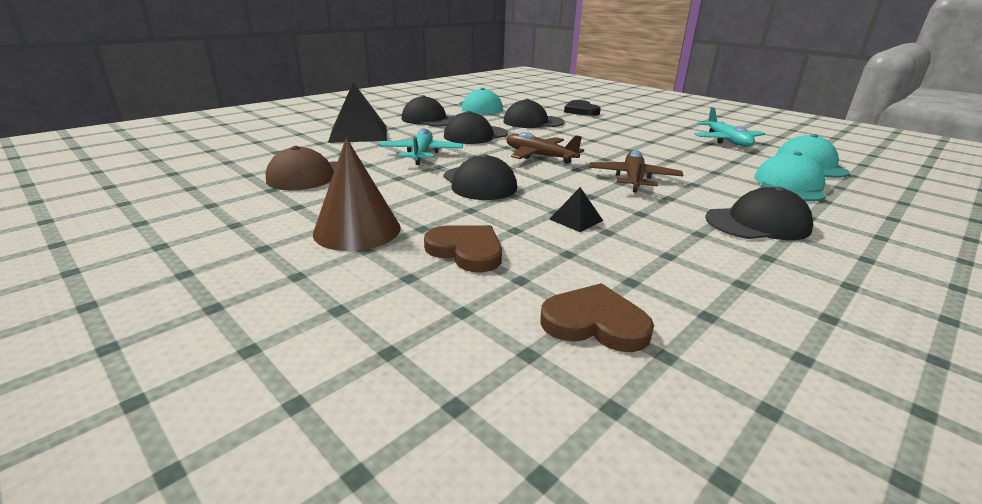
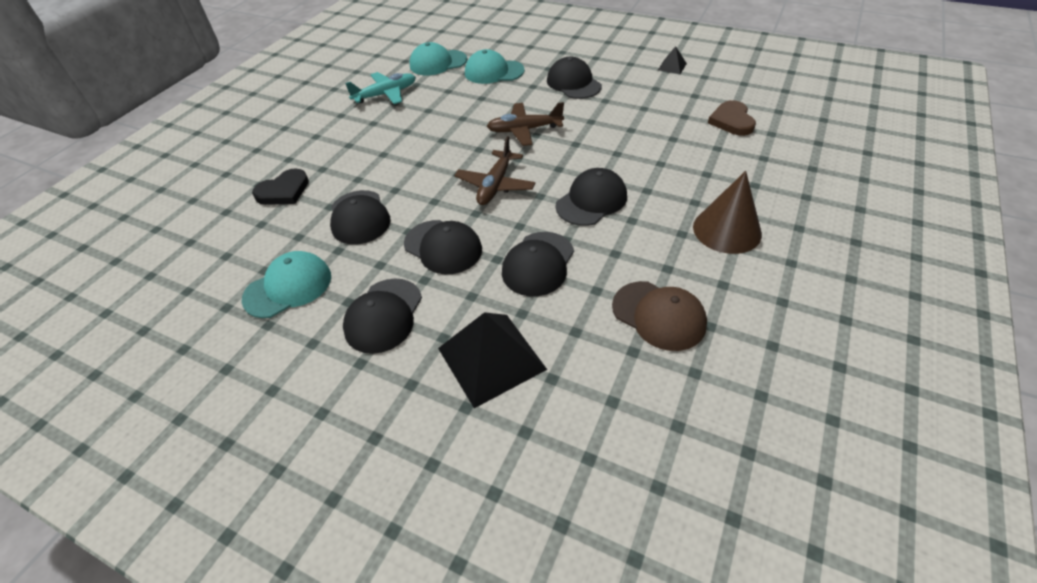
camera: 105 degrees left, 20 degrees up
(422, 154) = (538, 264): turquoise plane -> black cap
(466, 251) = (706, 174): brown heart -> none
(576, 220) = (624, 143): black pyramid -> black pyramid (672, 66)

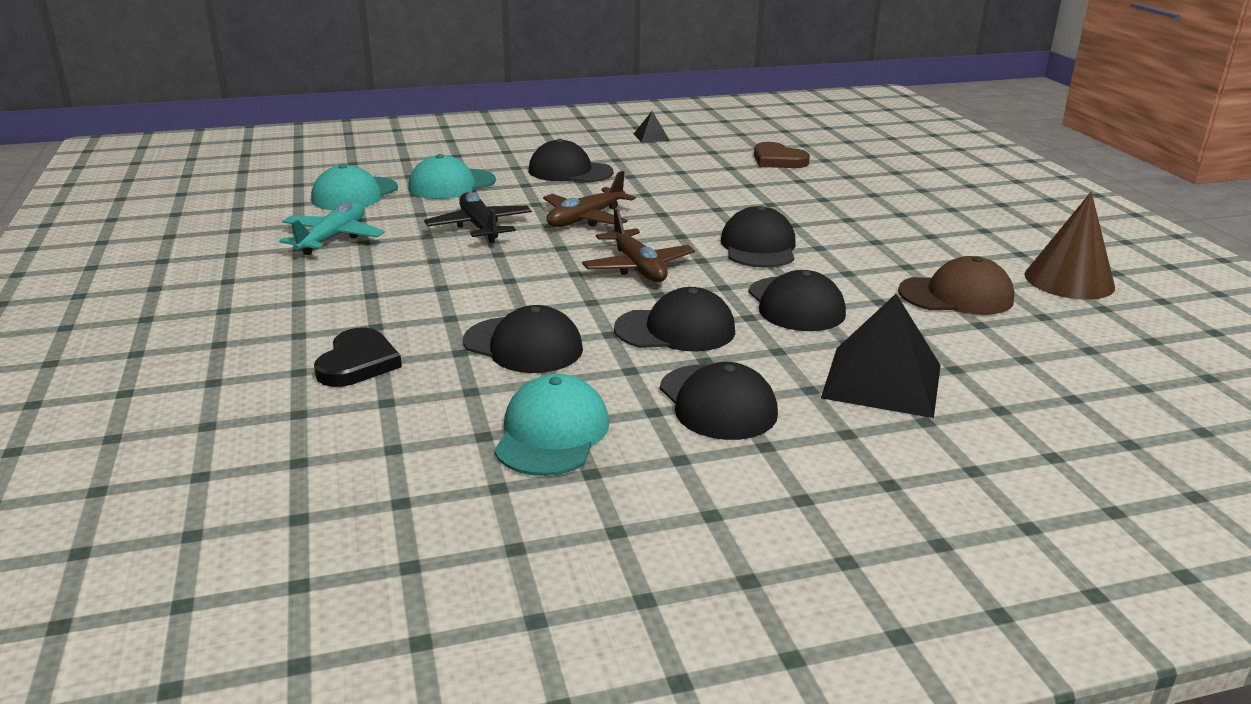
camera: 45 degrees left, 20 degrees down
(461, 114) = (479, 227): none -> black plane
(727, 230) = (905, 227): brown cone -> brown cone (1069, 280)

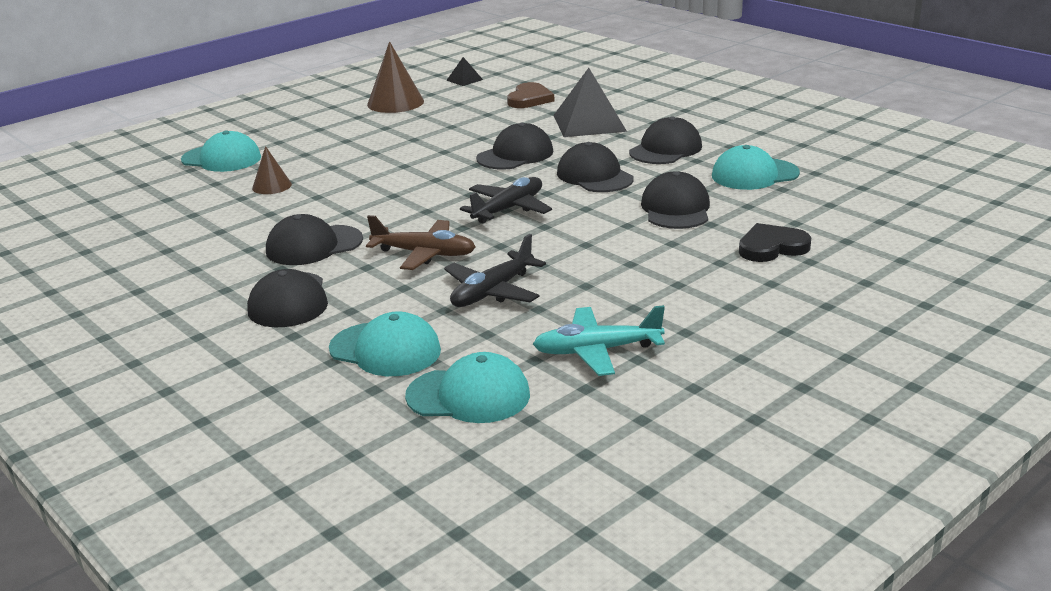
camera: 115 degrees left, 0 degrees up
(638, 267) = (508, 209): brown plane -> black plane
(651, 137) = (122, 293): black pyramid -> black pyramid (464, 80)
(758, 247) = (423, 182): black cap -> black cap (314, 246)
(778, 160) = (181, 216): brown heart -> brown heart (529, 99)
(817, 192) = (272, 186): none -> brown cone
(915, 184) = (221, 159): none -> turquoise cap
(956, 295) = (451, 122): brown cap -> none

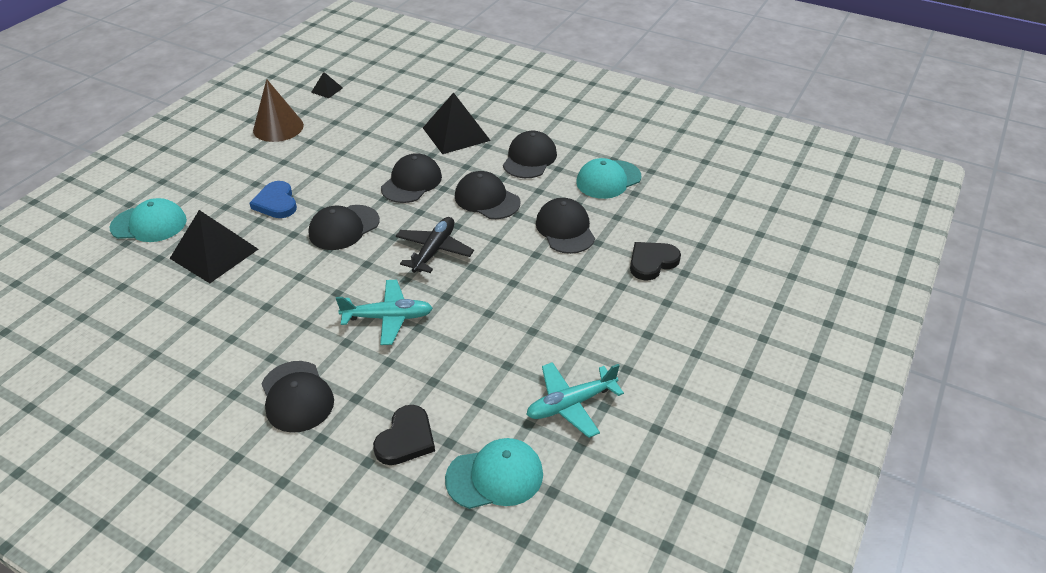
camera: 20 degrees left, 15 degrees up
(272, 186) = (214, 253): brown cone -> black pyramid
(314, 246) = (288, 324): black cap -> black cap (344, 228)
(358, 156) = (276, 203): none -> blue heart
(385, 350) = (406, 439): turquoise cap -> black heart
(424, 254) = (388, 317): brown plane -> turquoise plane
(492, 292) = (463, 352): black plane -> none
(529, 99) = (394, 109): brown heart -> none

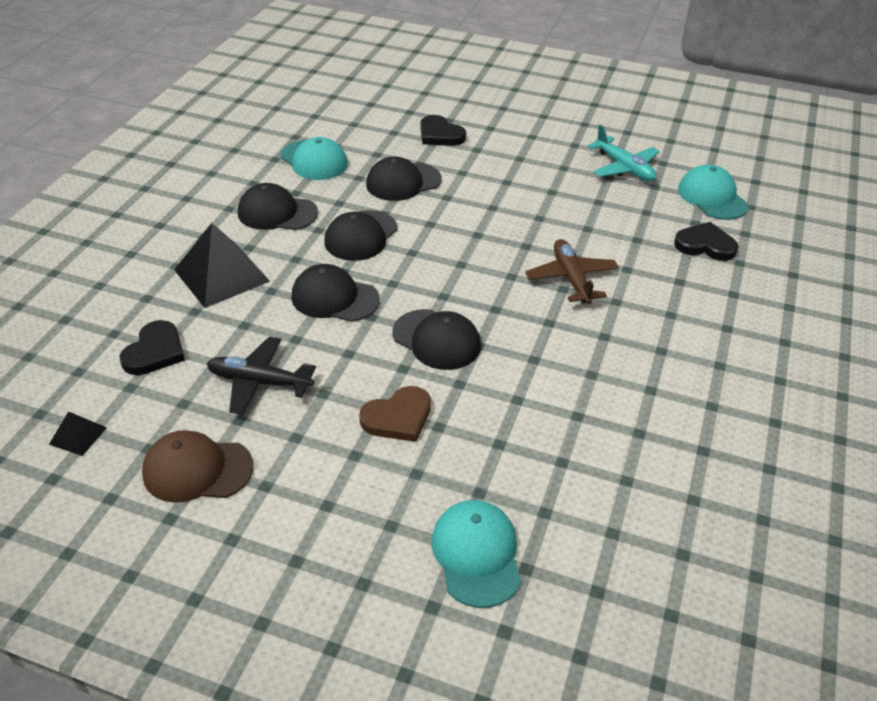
camera: 100 degrees left, 0 degrees up
(214, 253) = (519, 451): black pyramid -> none
(276, 203) = (398, 417): blue heart -> brown heart
(278, 127) = (197, 470): brown cone -> brown cap
(297, 396) = (699, 319): black cap -> none
(386, 111) = (155, 352): none -> black heart
(388, 317) = (571, 278): turquoise plane -> brown plane
(434, 250) = (459, 262): black plane -> black plane (259, 382)

